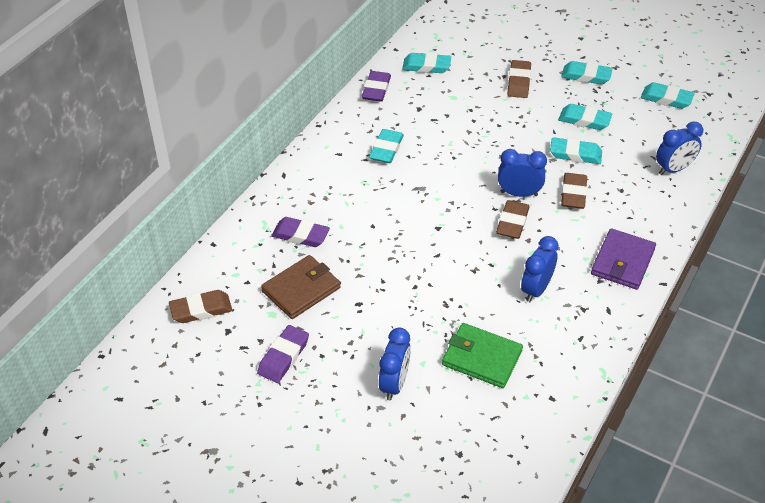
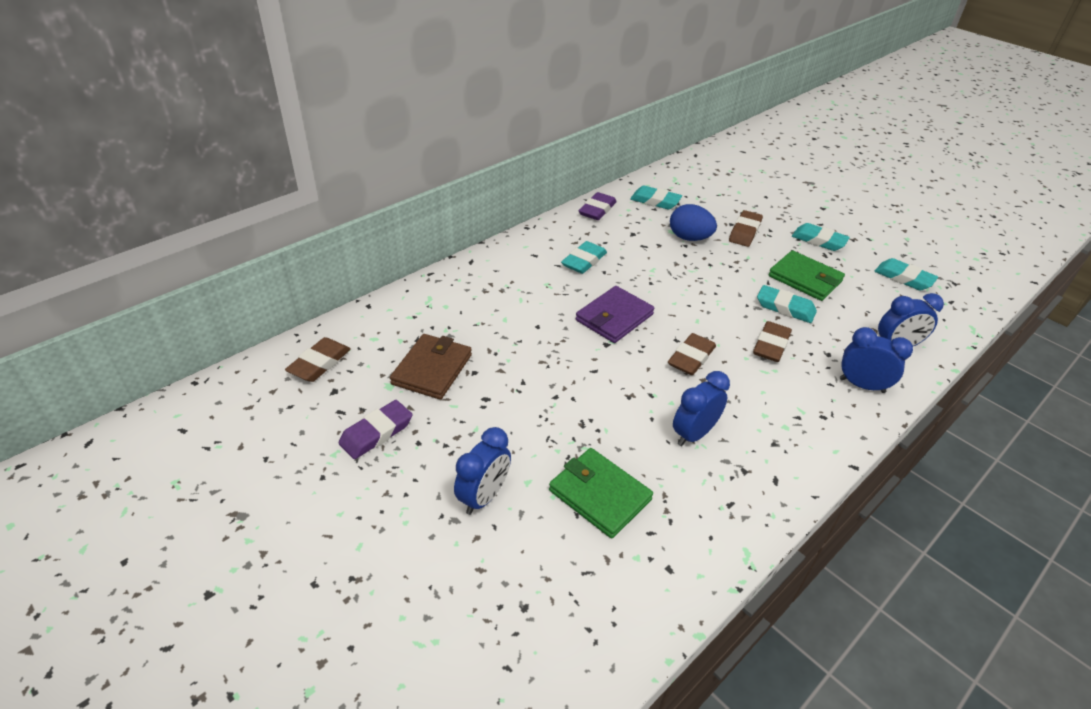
camera: 15 degrees right, 5 degrees down
(201, 310) = (320, 363): brown eraser -> brown eraser turned 60 degrees counterclockwise
(300, 235) = (459, 318): purple eraser -> none
(301, 289) = (432, 369): brown wallet -> brown wallet turned 45 degrees counterclockwise
(471, 101) = (689, 238): none -> blue egg
(519, 193) = (709, 331): blue clock -> blue clock (862, 385)
(584, 120) = (805, 279): turquoise eraser -> green wallet
(622, 262) = (809, 429): purple wallet -> purple wallet (614, 317)

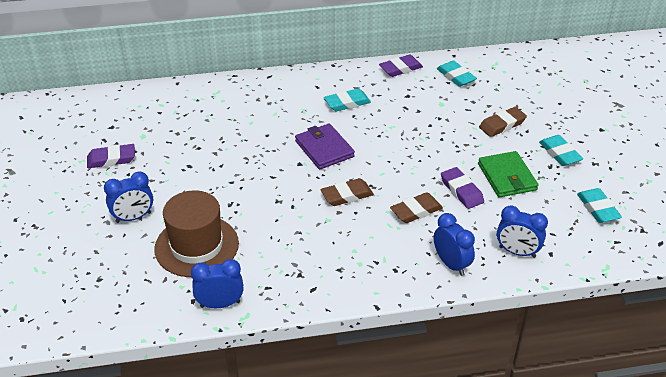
camera: 35 degrees right, 0 degrees up
(320, 363) = (118, 108): brown eraser -> none
(432, 369) = (176, 136): brown wallet -> none
(599, 495) = (196, 246): green wallet -> brown hat
(614, 317) = (324, 149): purple wallet -> purple wallet turned 75 degrees clockwise
(689, 238) = (449, 114): blue egg -> none
(693, 434) = (292, 240): blue clock -> blue clock (220, 304)
(785, 308) = (461, 191): turquoise eraser -> purple eraser

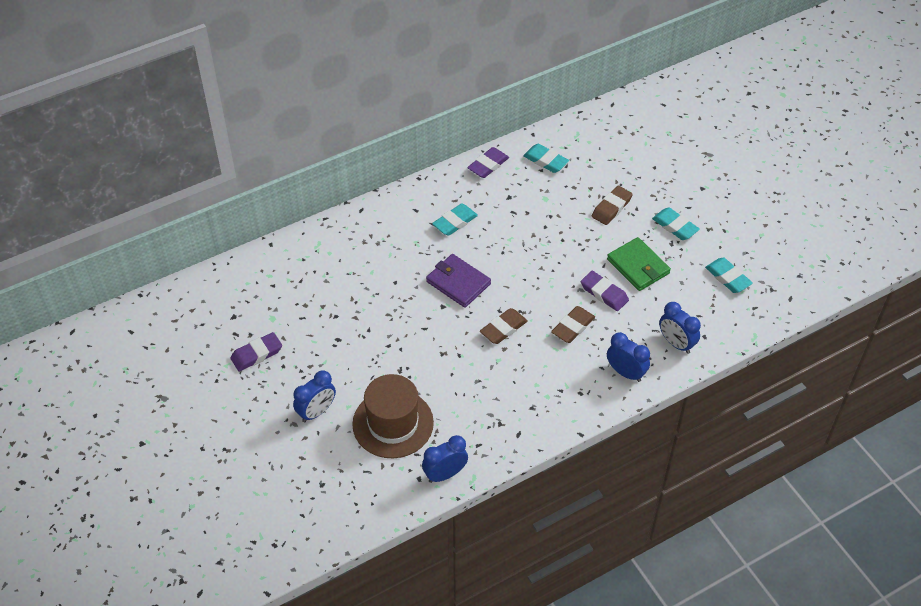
camera: 20 degrees left, 10 degrees up
(517, 252) = (676, 343): blue clock -> blue clock turned 45 degrees clockwise

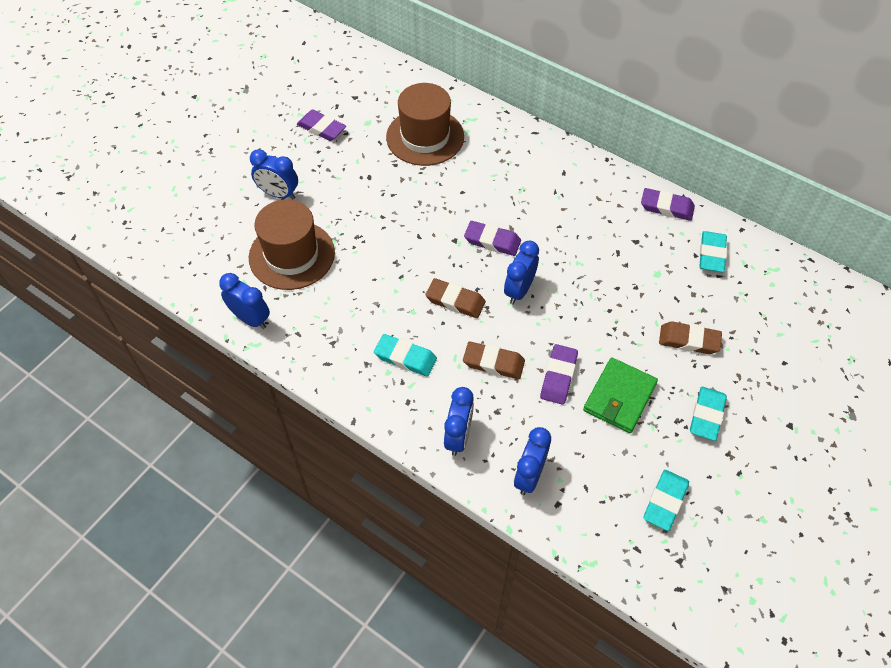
camera: 65 degrees right, 5 degrees up
(317, 284) = (425, 137): none -> brown hat
(455, 222) = (569, 209): turquoise eraser -> turquoise eraser (405, 358)
(458, 282) = (492, 241): purple wallet -> purple eraser
(515, 285) = (519, 290): none -> blue clock

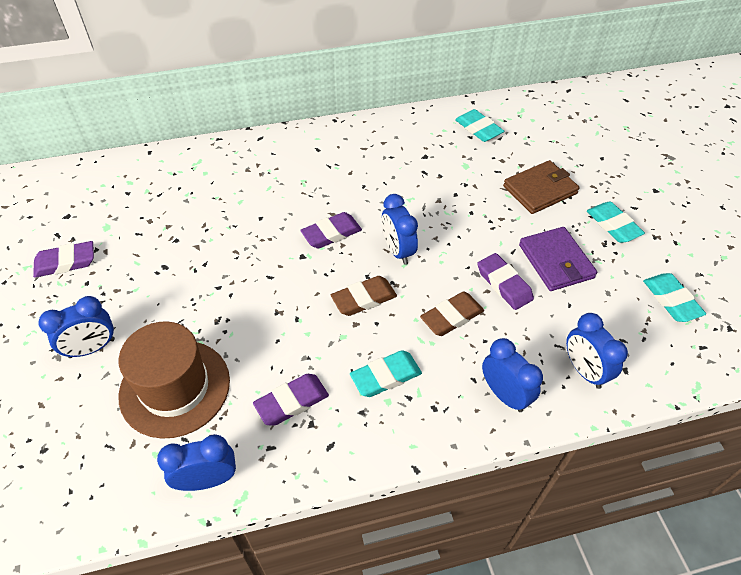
camera: 50 degrees left, 5 degrees down
(425, 137) = (175, 201): brown hat -> none
(619, 397) = (556, 261): green wallet -> purple wallet
(666, 207) = (413, 121): purple eraser -> purple eraser (292, 402)
(689, 340) = (540, 190): brown eraser -> brown wallet

